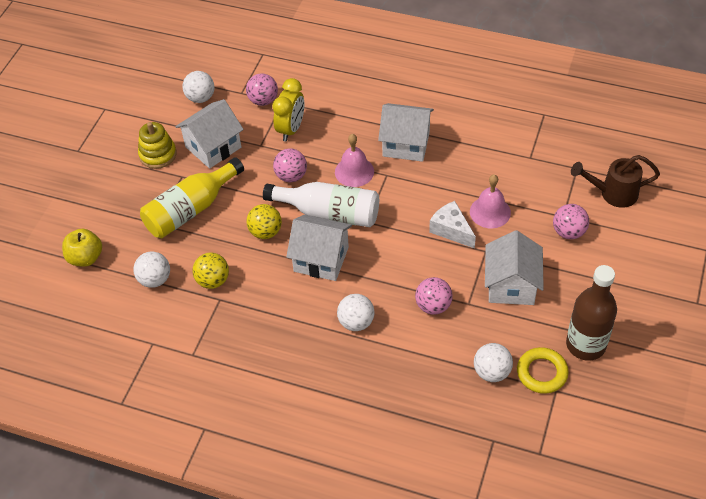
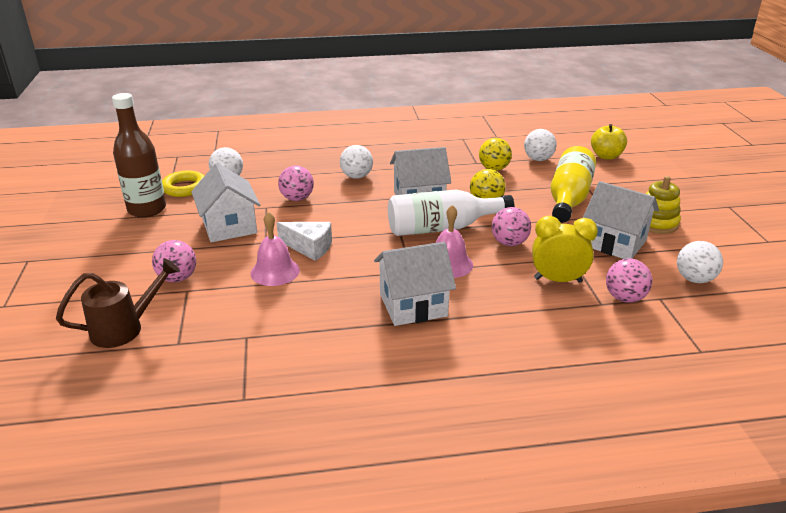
camera: 150 degrees right, 20 degrees down
(213, 147) = (615, 243): white house -> white house turned 75 degrees counterclockwise
(291, 129) = (558, 280): yellow clock -> yellow clock turned 105 degrees clockwise

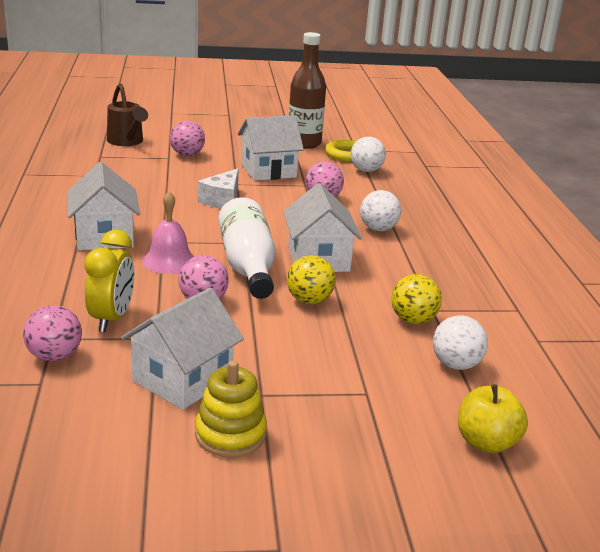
camera: 90 degrees right, 5 degrees down
(275, 271) = (184, 186): pink bell -> none
(568, 198) = (318, 367): yellow bottle -> none
(694, 279) = (67, 425): white ball -> none

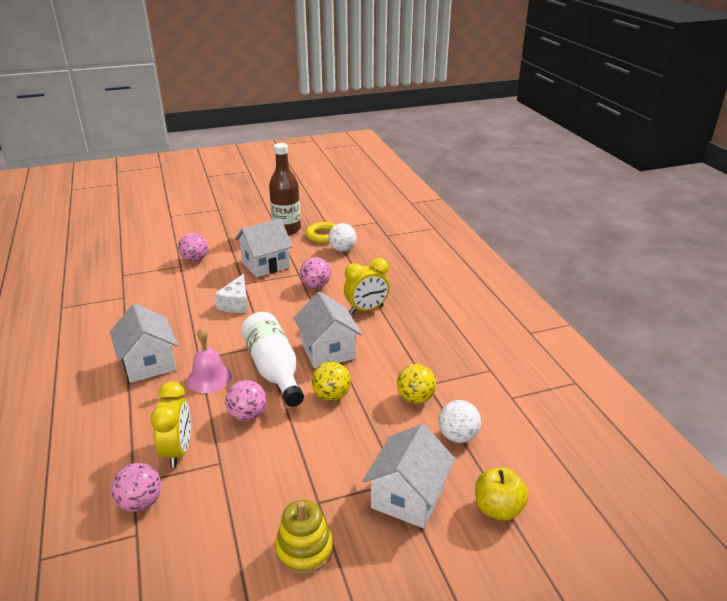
camera: 10 degrees left, 5 degrees up
(127, 142) = (141, 255): brown watering can -> none
(182, 379) = (252, 502): white house -> white house (408, 497)
(378, 229) = (366, 309): white ball -> yellow clock

